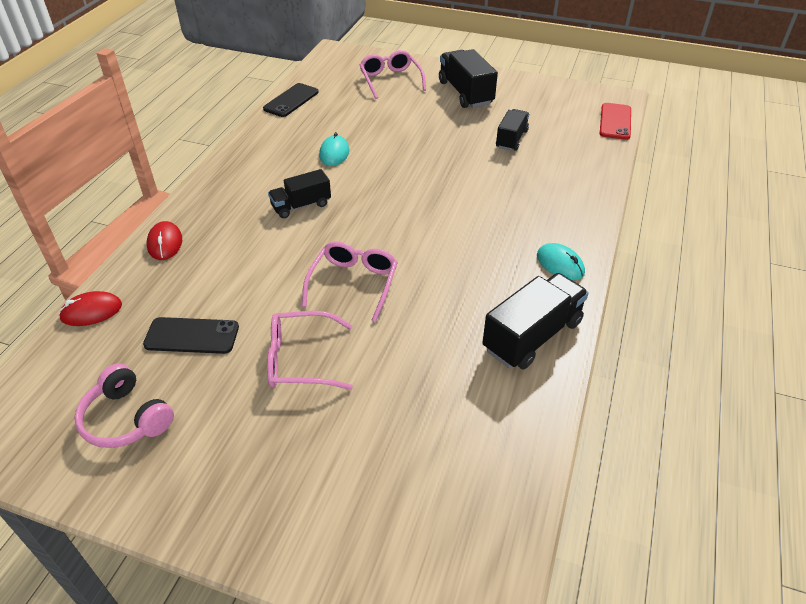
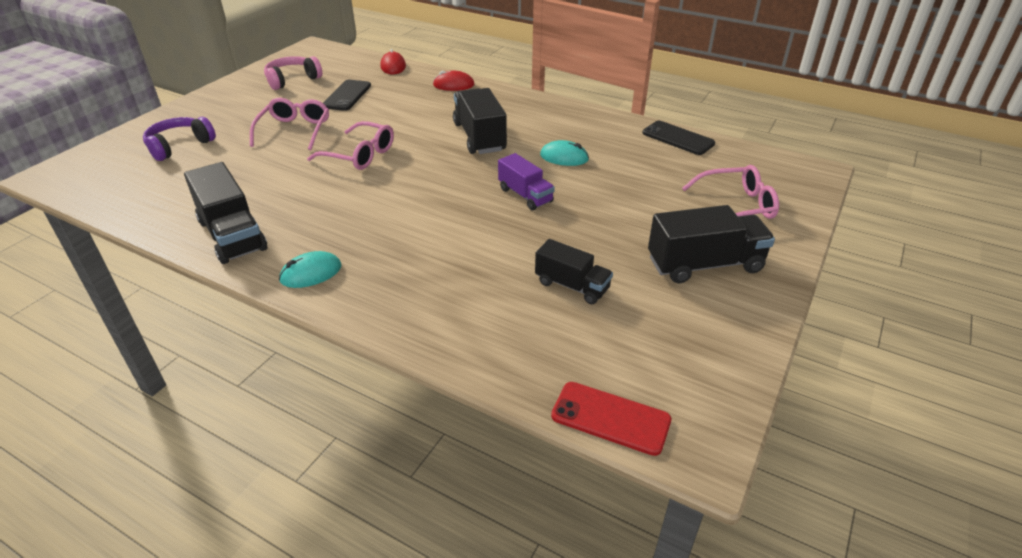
camera: 100 degrees right, 5 degrees down
(301, 206) = (479, 137): black truck -> black truck, size x1.58
(360, 476) = (179, 146): none -> purple headphones
(403, 168) = (525, 195): none -> purple truck

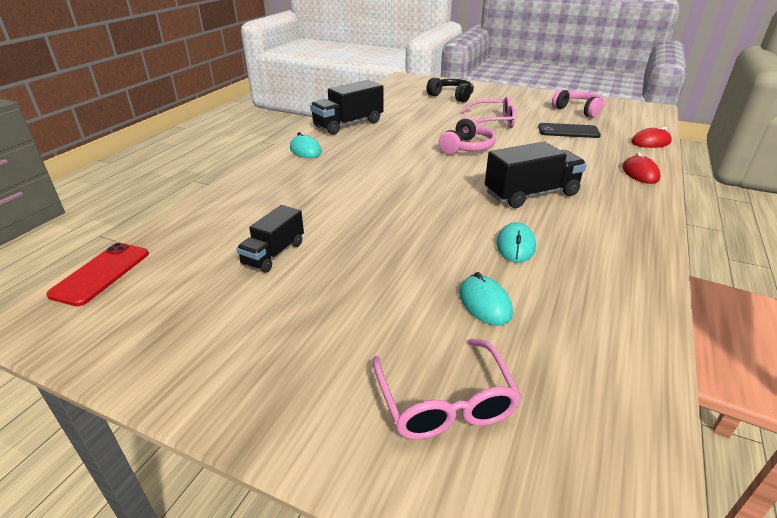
camera: 85 degrees right, 5 degrees down
(179, 146) = (451, 96): purple headphones -> black headphones
(360, 155) = (466, 147): pink glasses -> pink headphones
(525, 195) = (425, 224): purple truck -> none
(639, 180) = (484, 303): none -> turquoise mouse
(678, 138) = (633, 350): black phone -> none
(704, 264) = (298, 350): black truck -> none

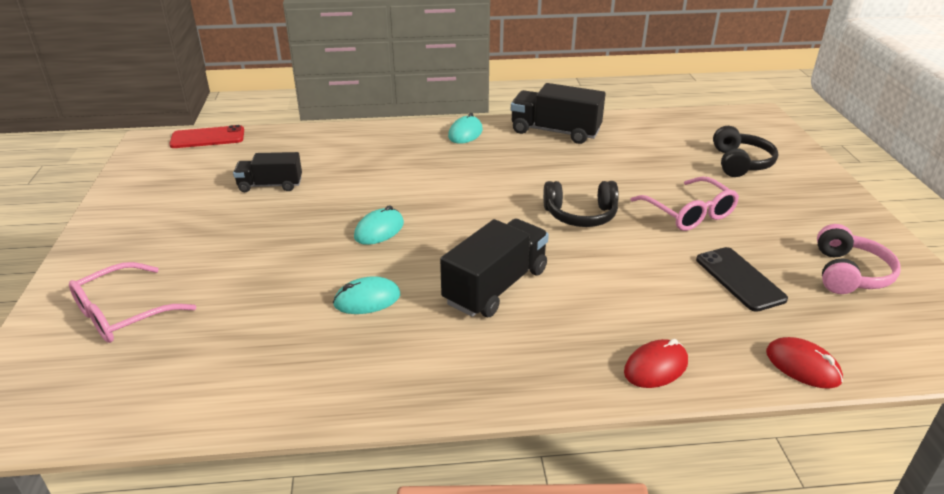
camera: 60 degrees right, 0 degrees up
(466, 147) = (580, 215): pink headphones -> black headphones
(484, 303) = (255, 303): turquoise mouse -> turquoise mouse (379, 230)
(531, 194) = (495, 286): black truck -> black truck turned 90 degrees counterclockwise

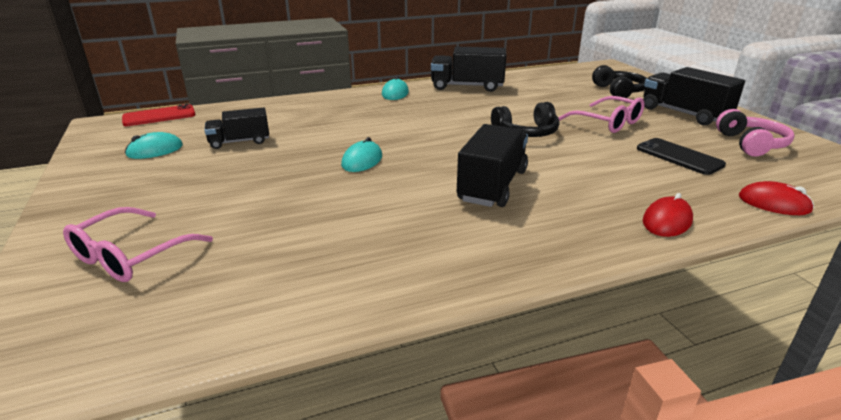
camera: 15 degrees left, 5 degrees down
(367, 299) = (383, 210): turquoise mouse -> turquoise mouse (155, 150)
(799, 212) = (684, 114): none -> black truck

